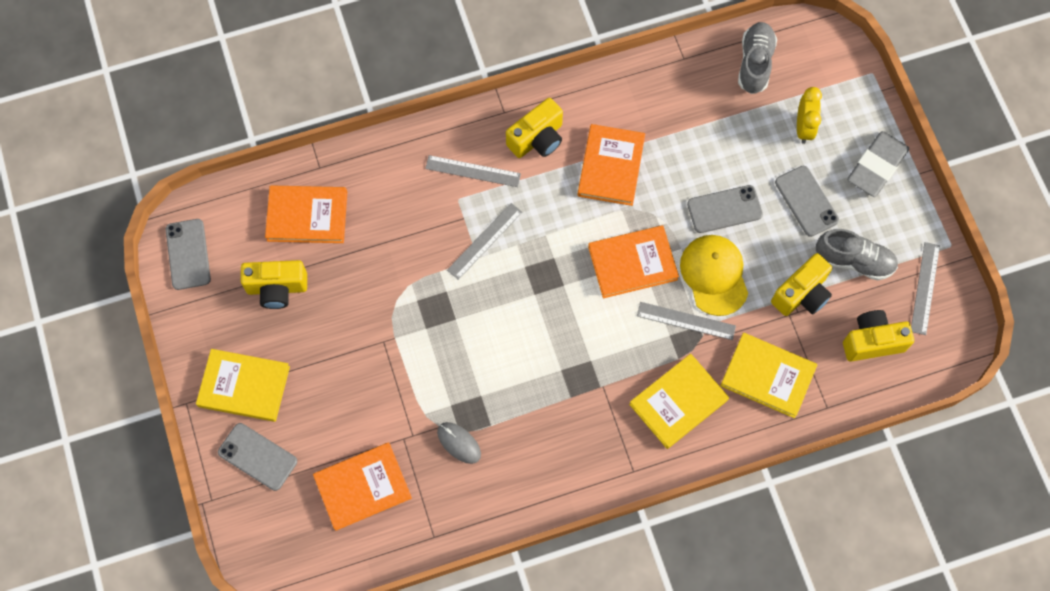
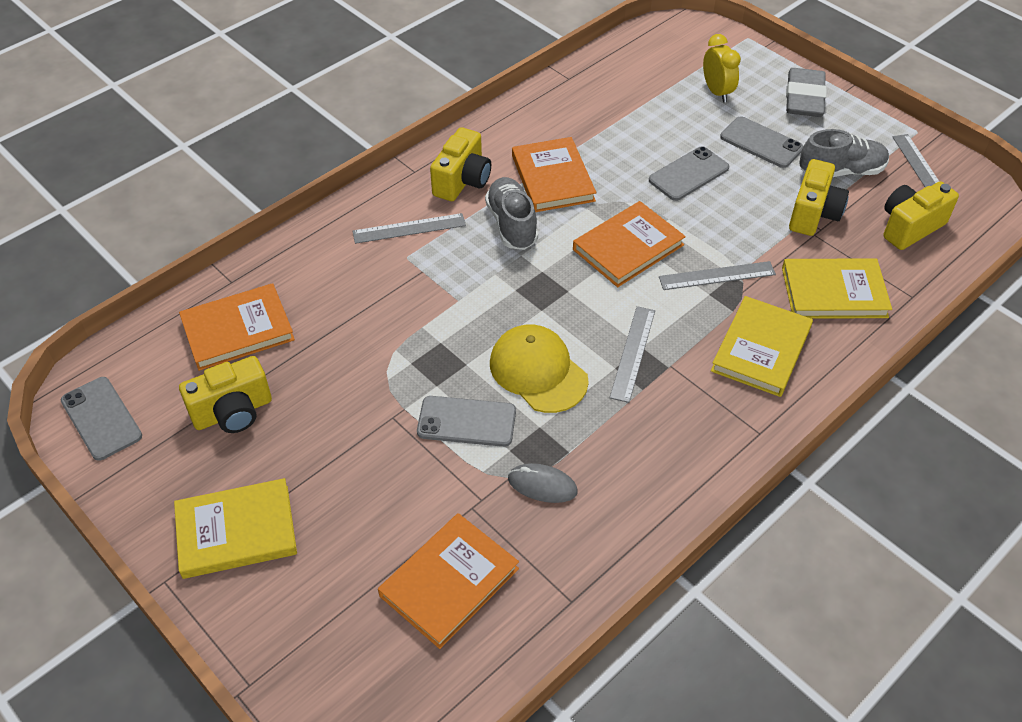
camera: 25 degrees left, 20 degrees down
(257, 456) = (291, 604): grey phone -> grey phone (466, 421)
(484, 241) = (457, 282): grey ruler -> grey ruler (632, 353)
(714, 275) = (717, 228): yellow cap -> yellow cap (538, 371)
(755, 63) = (637, 62): grey shoe -> grey shoe (512, 224)

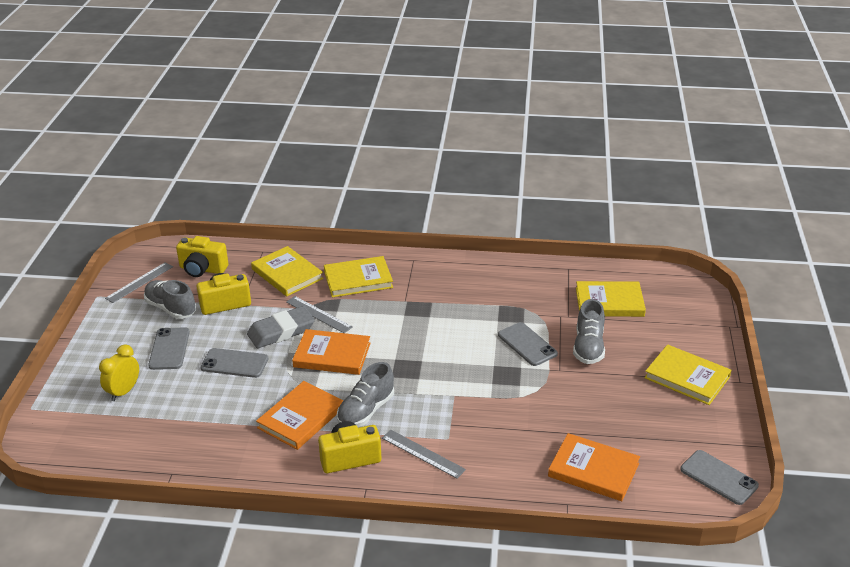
camera: 130 degrees left, 15 degrees down
(101, 418) = (718, 477): grey phone -> grey phone turned 60 degrees counterclockwise
(233, 412) = (639, 428): yellow camera -> none
(395, 478) = (588, 347): none -> grey shoe
(449, 582) = (609, 302): orange book -> yellow book
(538, 371) = (465, 339): yellow cap -> none
(542, 485) = (527, 303): grey mouse -> none
(632, 353) = (412, 316): grey ruler -> none
(804, 98) = (96, 351): grey eraser -> grey eraser (281, 331)

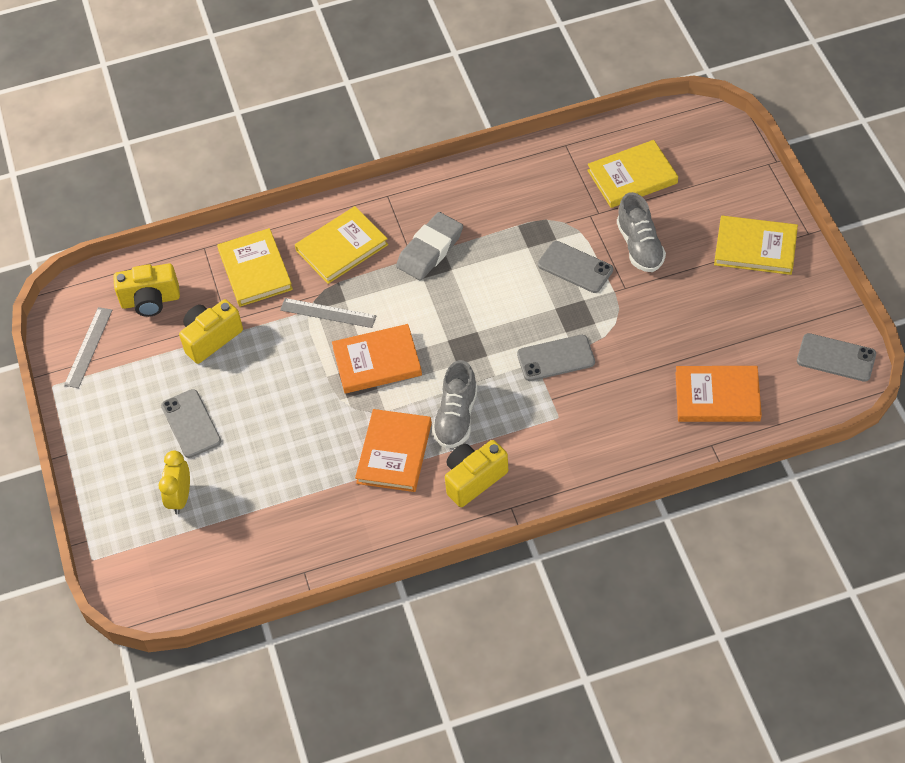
camera: 20 degrees left, 20 degrees up
(171, 308) = (153, 369): grey shoe -> none
(234, 363) = (277, 414): grey phone -> grey phone (556, 358)
(281, 331) = (301, 352): grey eraser -> grey eraser (430, 250)
(287, 274) = (255, 270): yellow book -> yellow book turned 45 degrees clockwise
(423, 453) = (543, 445): grey ruler -> none

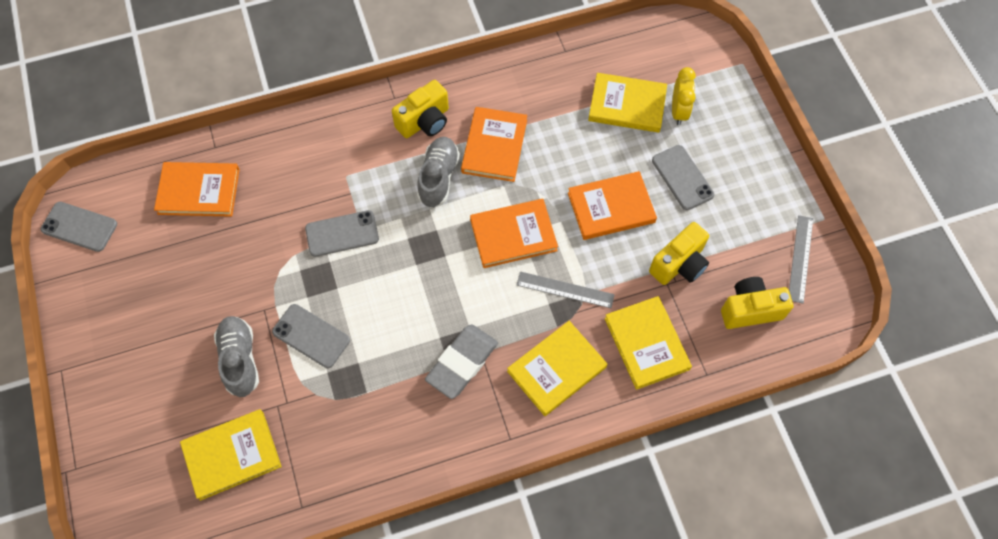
camera: 175 degrees right, 10 degrees up
(272, 391) = (611, 207): none -> orange book
(755, 248) = (121, 353): yellow book -> yellow book (627, 105)

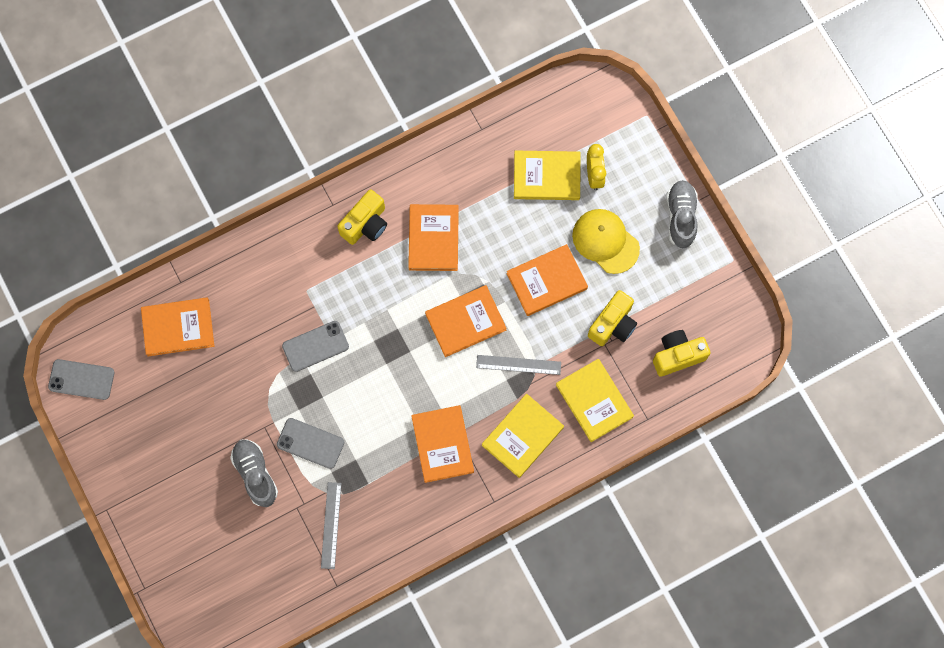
camera: 10 degrees left, 10 degrees up
(232, 455) = (270, 555): yellow book -> none
(438, 177) = (389, 278): grey shoe -> grey shoe (681, 217)
(462, 363) = (442, 444): grey eraser -> orange book
(682, 177) = (605, 241): grey phone -> yellow cap
(800, 258) = (715, 301): grey ruler -> grey ruler (331, 525)

